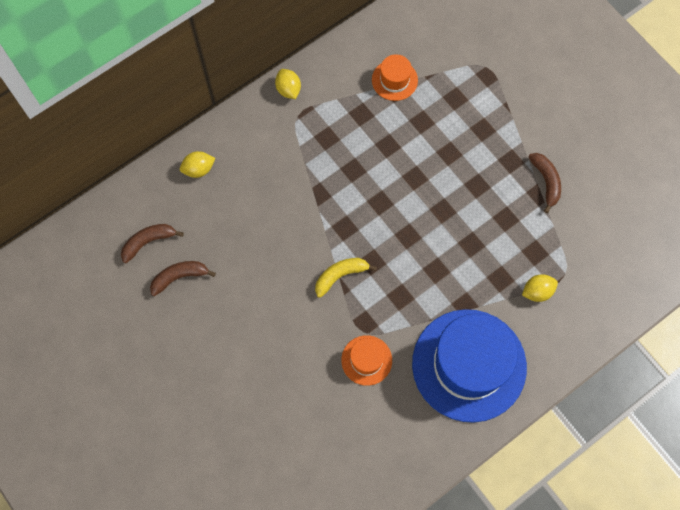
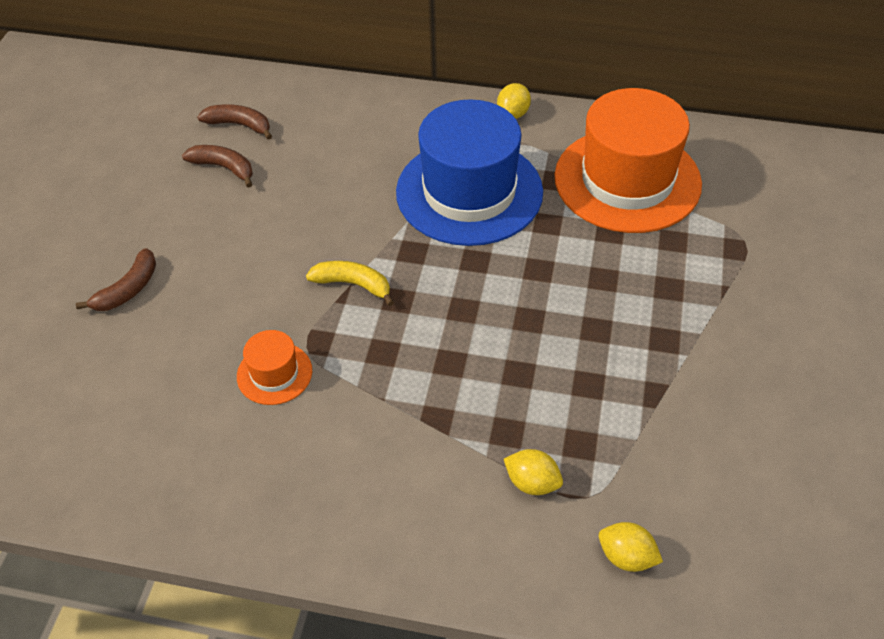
camera: 50 degrees right, 20 degrees down
(198, 169) = (353, 109): yellow lemon -> yellow lemon (626, 557)
(394, 80) = (627, 180): orange hat -> orange hat, size x2.24
(469, 365) = (363, 477): blue hat -> blue hat (469, 192)
(546, 182) = (682, 391): brown banana -> brown banana (128, 289)

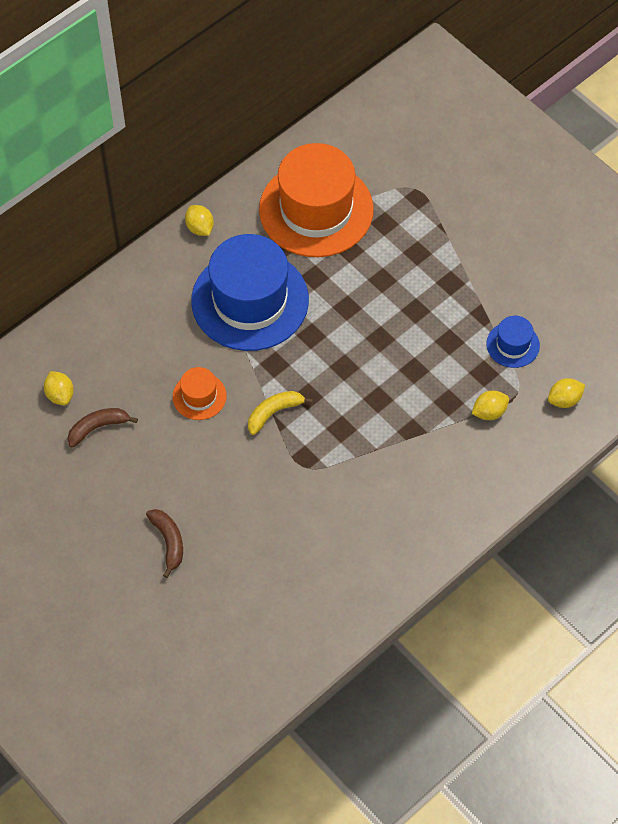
camera: 55 degrees left, 10 degrees up
(239, 125) = (60, 395): brown banana -> yellow lemon
(274, 373) = (310, 495): orange hat -> orange hat (199, 396)
(647, 450) = (513, 345): none -> blue hat

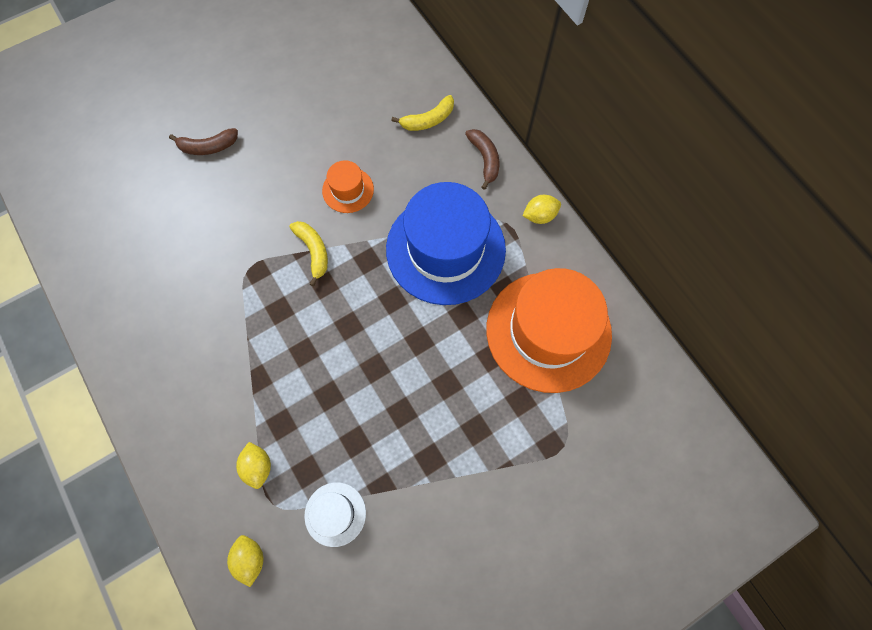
camera: 100 degrees right, 10 degrees up
(60, 395) = (376, 82): yellow lemon -> none
(98, 428) = (336, 106): brown banana -> brown banana (484, 159)
(103, 338) = (428, 120): none -> yellow banana
(513, 345) = (335, 514): blue hat -> white hat

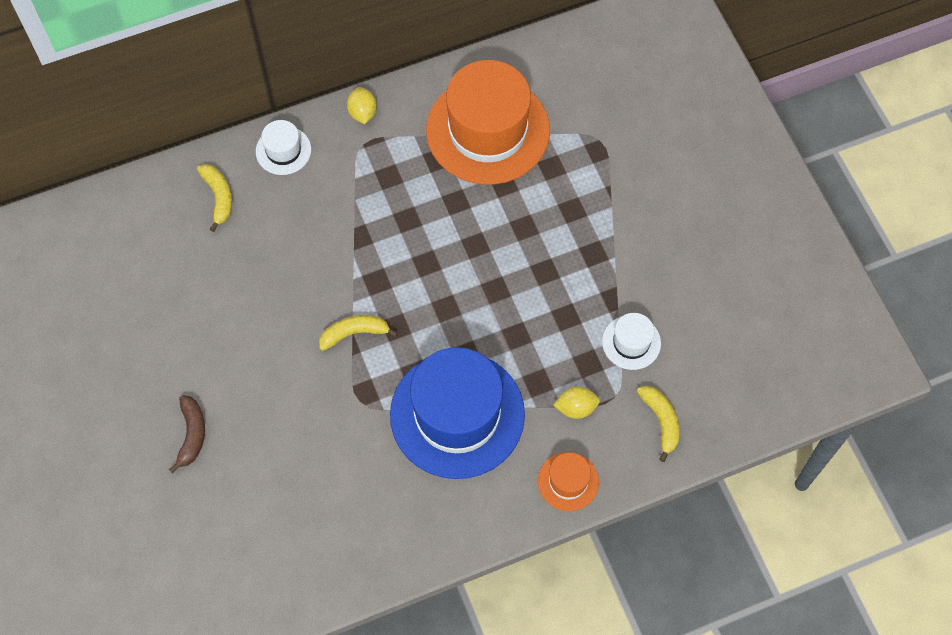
camera: 80 degrees left, 5 degrees down
(250, 558) = (661, 421): yellow lemon -> yellow banana
(348, 190) = (287, 290): orange hat -> orange hat (568, 481)
(445, 249) = (380, 205): blue hat -> blue hat (457, 414)
(484, 159) = (283, 150): brown banana -> white hat

